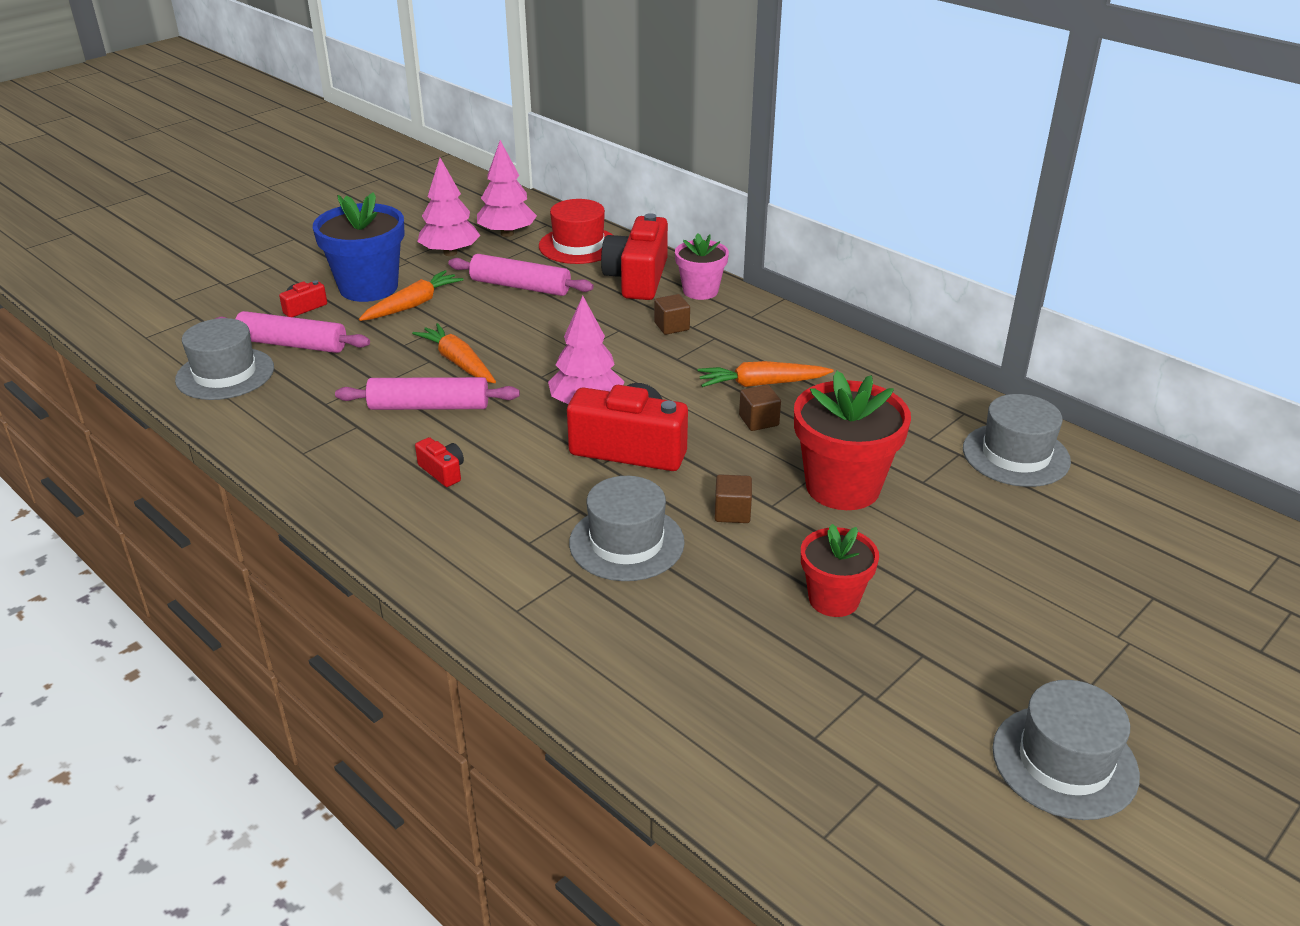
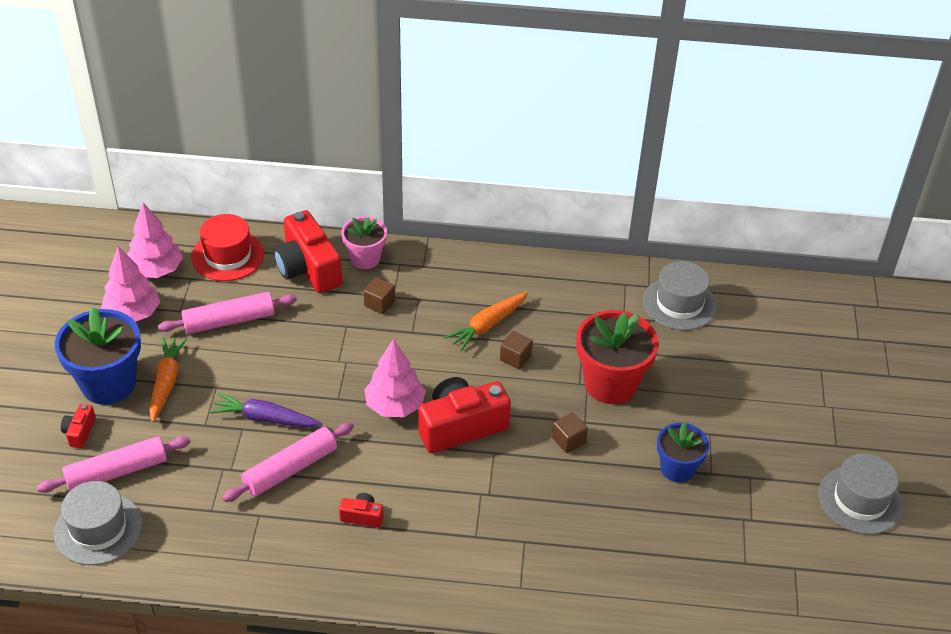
camera: 40 degrees left, 10 degrees up
(458, 362) = (265, 418): orange carrot -> purple carrot
(626, 543) = (532, 500): grey hat -> none
(833, 599) = (677, 469): red flower pot -> blue flower pot

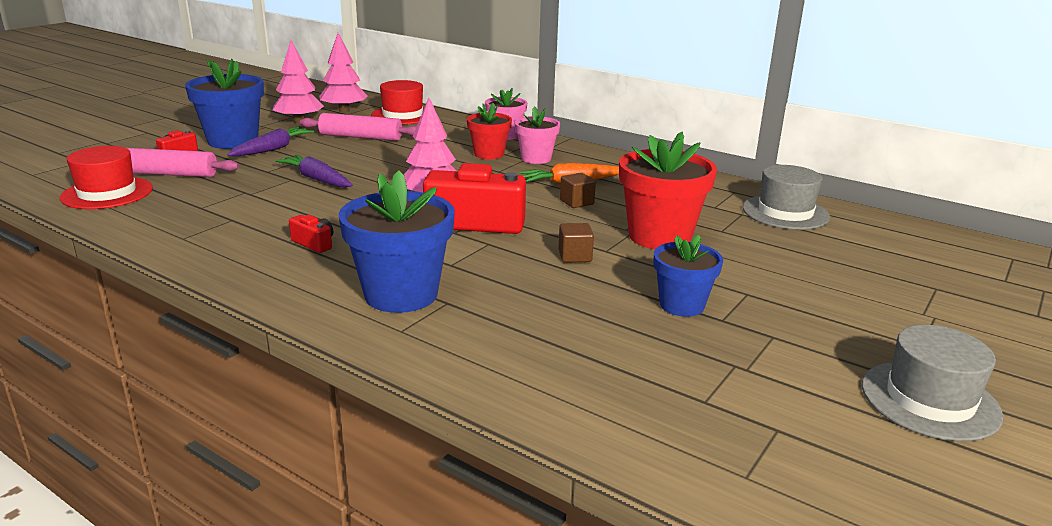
camera: 30 degrees right, 20 degrees down
(98, 529) = (107, 193): grey hat -> red hat
(166, 382) = (272, 149): orange carrot -> purple carrot
(290, 469) = (295, 205): pink rolling pin -> none
(308, 268) = (454, 130): red camera -> none
(379, 303) = (489, 154): brown cube -> red flower pot
(427, 294) = (536, 158): none -> pink flower pot
(486, 548) = (401, 294): none -> blue flower pot

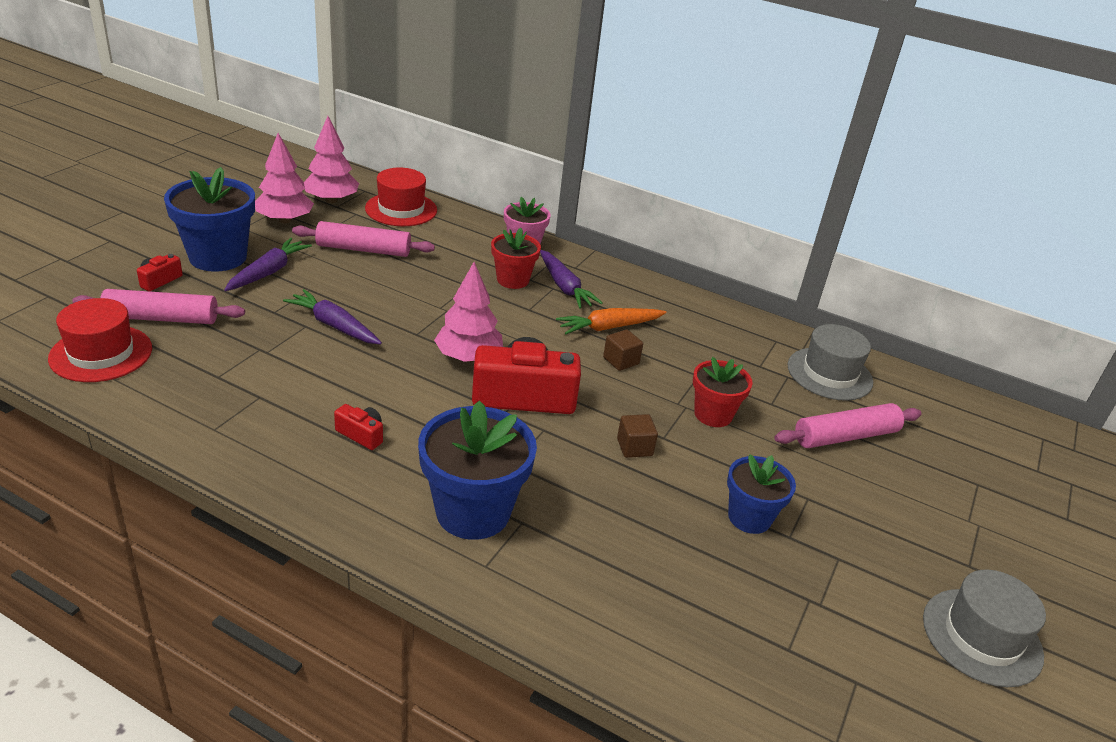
camera: 10 degrees left, 10 degrees up
(536, 158) = (564, 287): pink flower pot -> purple carrot
(659, 237) = (713, 415): red flower pot -> red flower pot, size x0.61
(795, 253) = (845, 436): none -> pink rolling pin

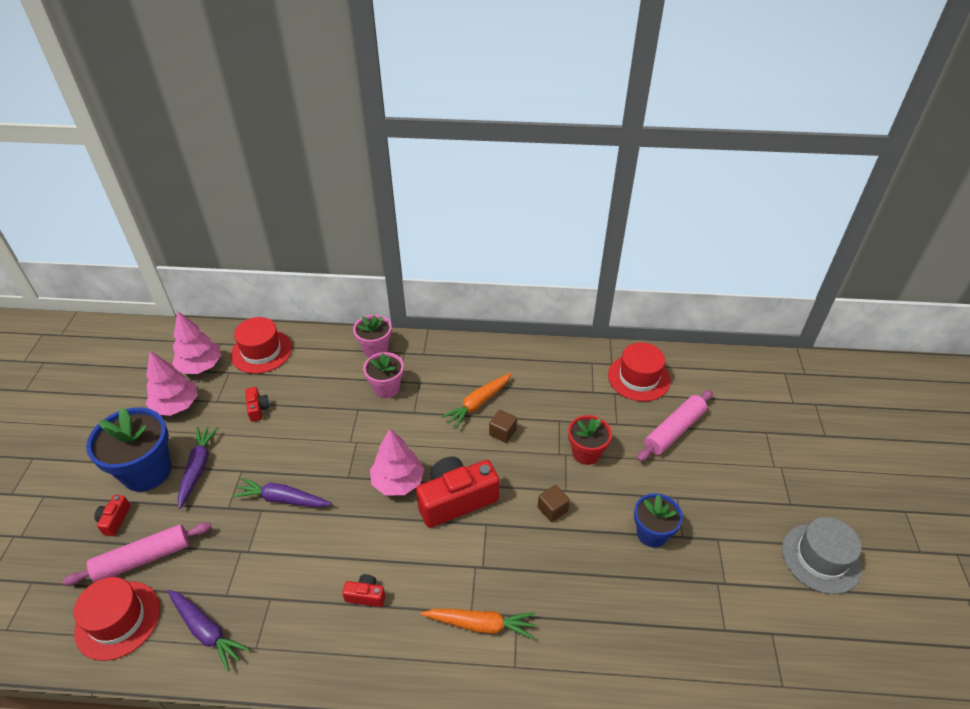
camera: 20 degrees left, 10 degrees up
(363, 250) = (258, 409): pink rolling pin -> red camera
(473, 512) = (481, 624): blue flower pot -> orange carrot
(513, 280) = (386, 388): red flower pot -> pink flower pot
(564, 287) = (427, 378): purple carrot -> purple carrot (207, 631)
(829, 374) = (639, 378): grey hat -> red hat

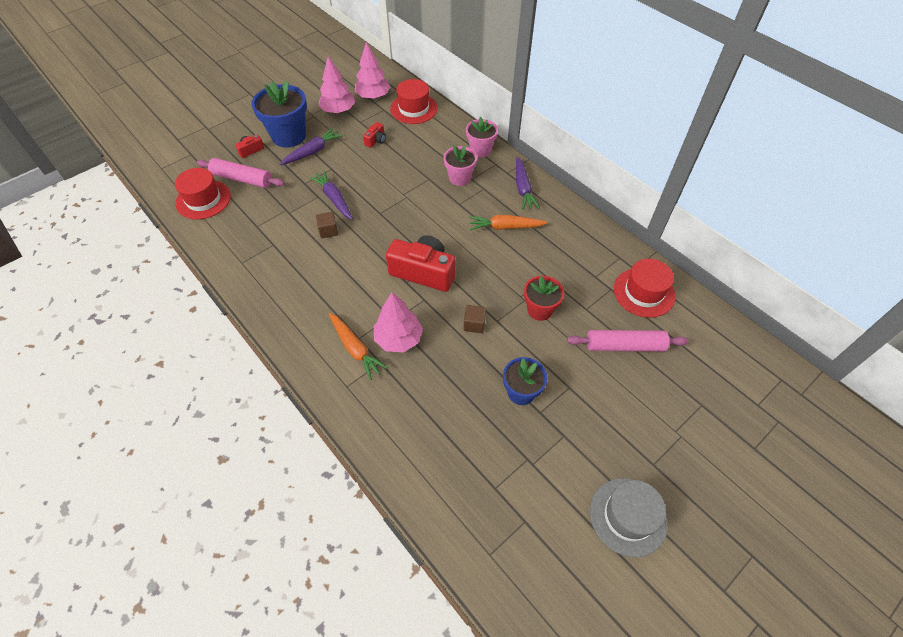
camera: 45 degrees right, 10 degrees up
(207, 631) = (231, 236): purple carrot -> purple carrot (523, 188)
(366, 595) = (317, 282): red camera -> none
(398, 482) = (403, 236): pink tree -> pink tree (398, 338)
(502, 432) = (499, 256): brown cube -> brown cube (328, 231)

